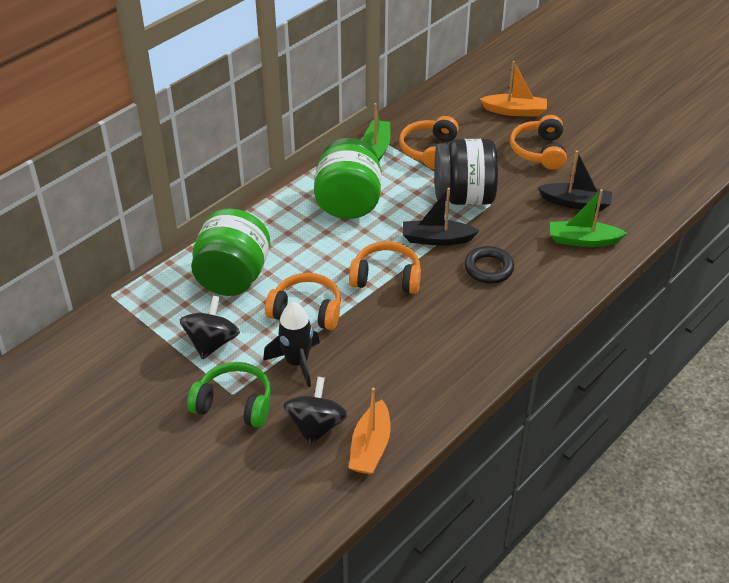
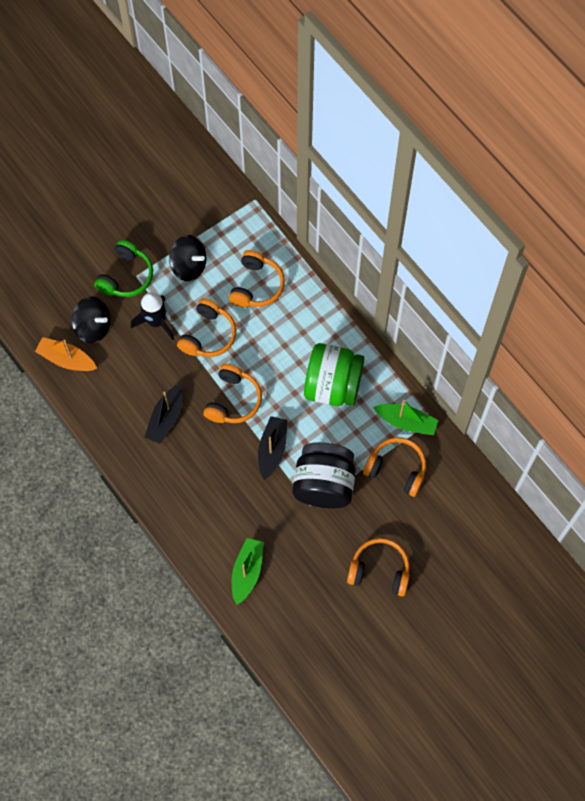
camera: 100 degrees right, 25 degrees up
(233, 277) = (256, 286): green jar -> orange headphones
(488, 268) = (228, 483): black ring -> none
(515, 111) = (448, 565): orange boat -> none
(576, 203) = (298, 581): black boat -> black boat (166, 418)

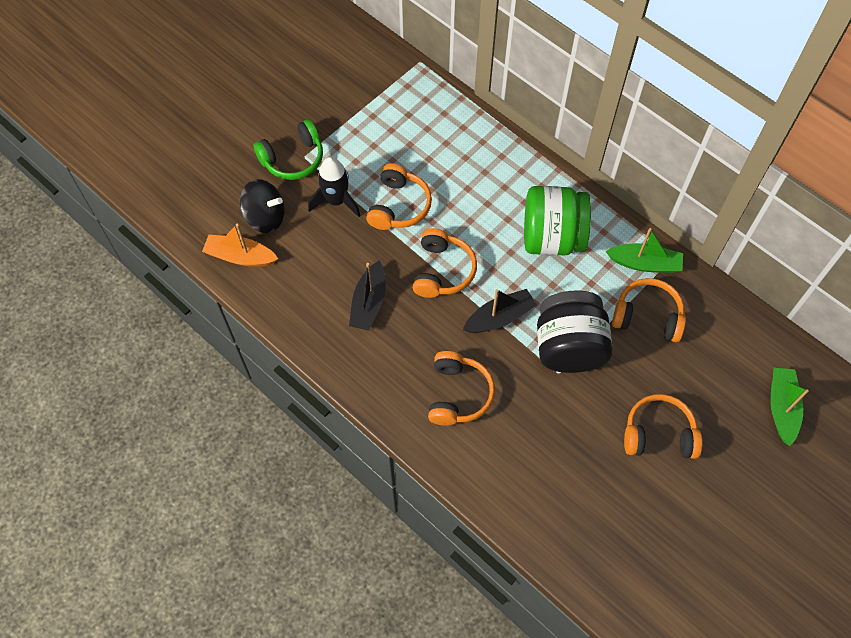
camera: 10 degrees left, 5 degrees down
(126, 276) = (293, 158): green headphones -> green headphones turned 45 degrees clockwise
(189, 266) = (361, 138): black spinning top -> none
(247, 572) = (502, 462): green boat -> green boat (781, 408)
(256, 286) = (441, 147): orange headphones -> orange headphones (458, 394)
(272, 449) = (499, 317): black boat -> black boat turned 60 degrees clockwise

